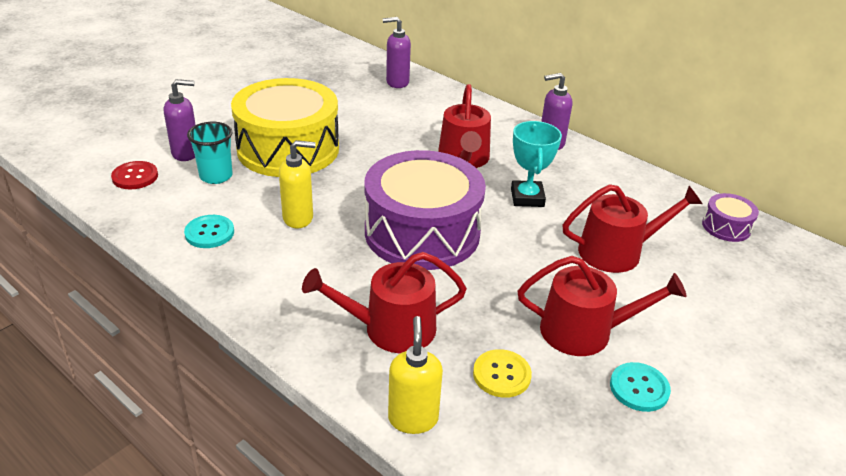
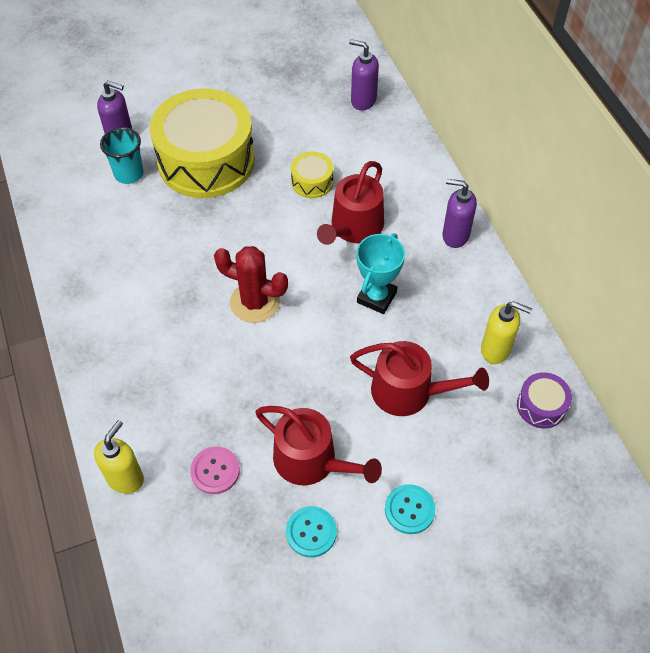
camera: 30 degrees right, 20 degrees up
(135, 177) = (67, 152): red button -> none
(209, 233) = (89, 238): turquoise button -> turquoise button (409, 510)
(298, 218) = (165, 247): yellow soap dispenser -> yellow soap dispenser (496, 350)
(390, 329) = (163, 391): red watering can -> none
(400, 140) = (312, 182): none -> yellow drum
(422, 232) = (255, 302): purple drum -> red cactus
(501, 375) = (215, 471): yellow button -> pink button

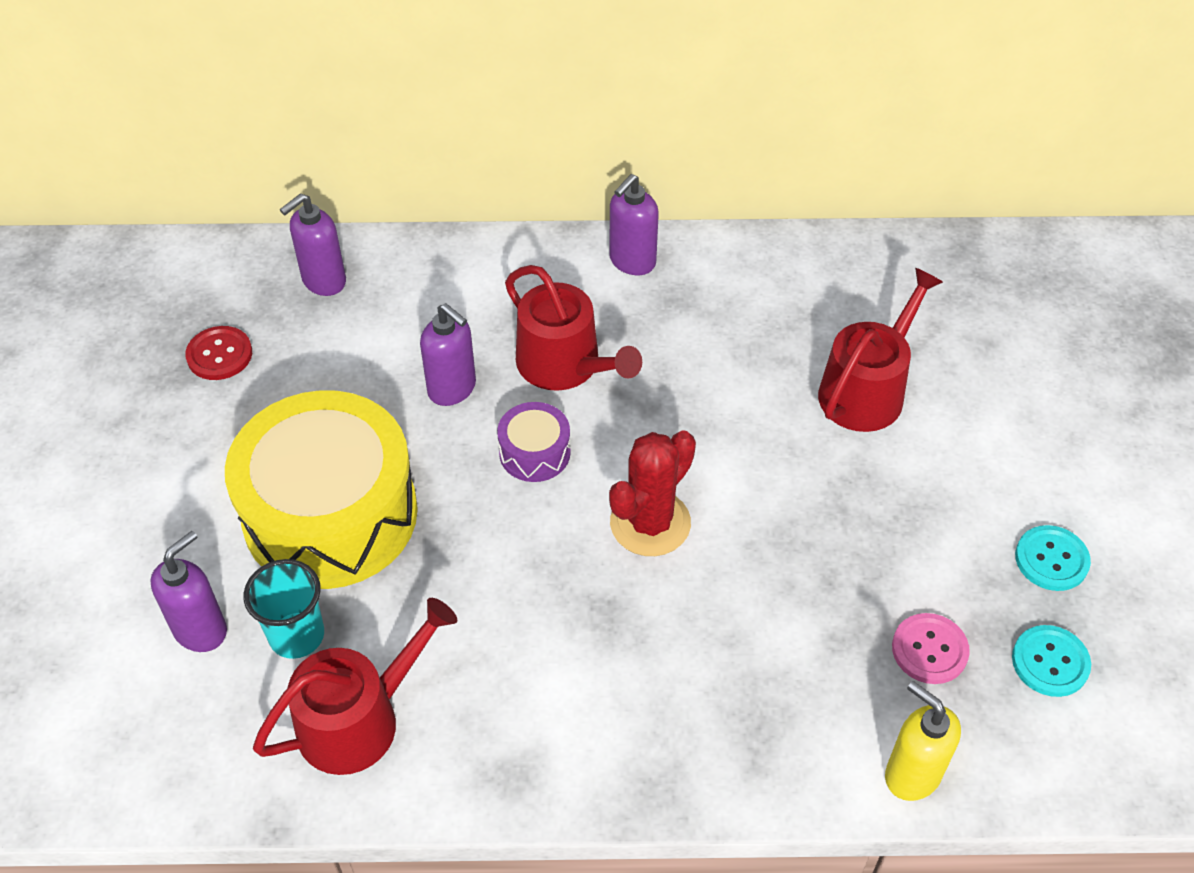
camera: 70 degrees left, 5 degrees down
(290, 79) = (219, 355): none -> red button
(312, 182) = (452, 389): yellow drum -> purple soap dispenser
(312, 461) = (943, 528): red watering can -> red watering can (359, 719)
(376, 297) = (700, 377): turquoise trophy -> none
(409, 510) = (1041, 444): turquoise button -> turquoise button (1050, 662)
(496, 350) = (832, 283): yellow soap dispenser -> none
(541, 406) = (928, 269): purple drum -> purple drum (534, 452)

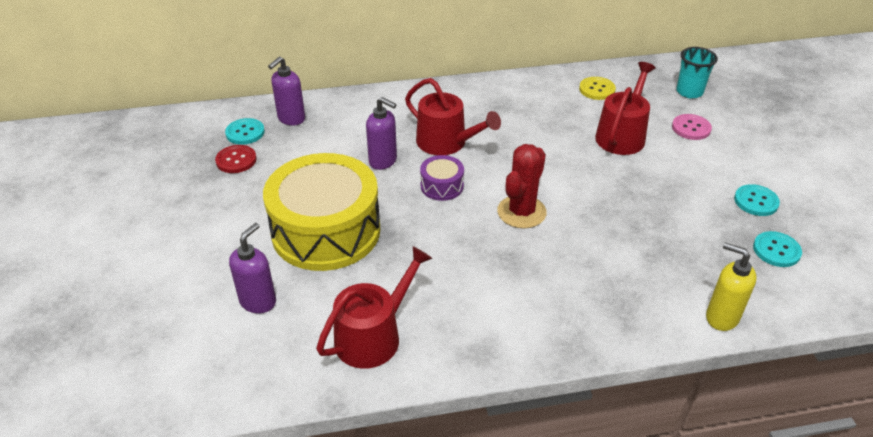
camera: 10 degrees left, 10 degrees down
(244, 300) = (245, 132): none -> turquoise button
(297, 635) = (321, 296): turquoise cup -> turquoise cup (689, 92)
(632, 261) = (469, 92): purple soap dispenser -> none
(854, 285) = (597, 89): none -> yellow button
(929, 650) = (706, 253): pink button -> pink button (691, 128)

